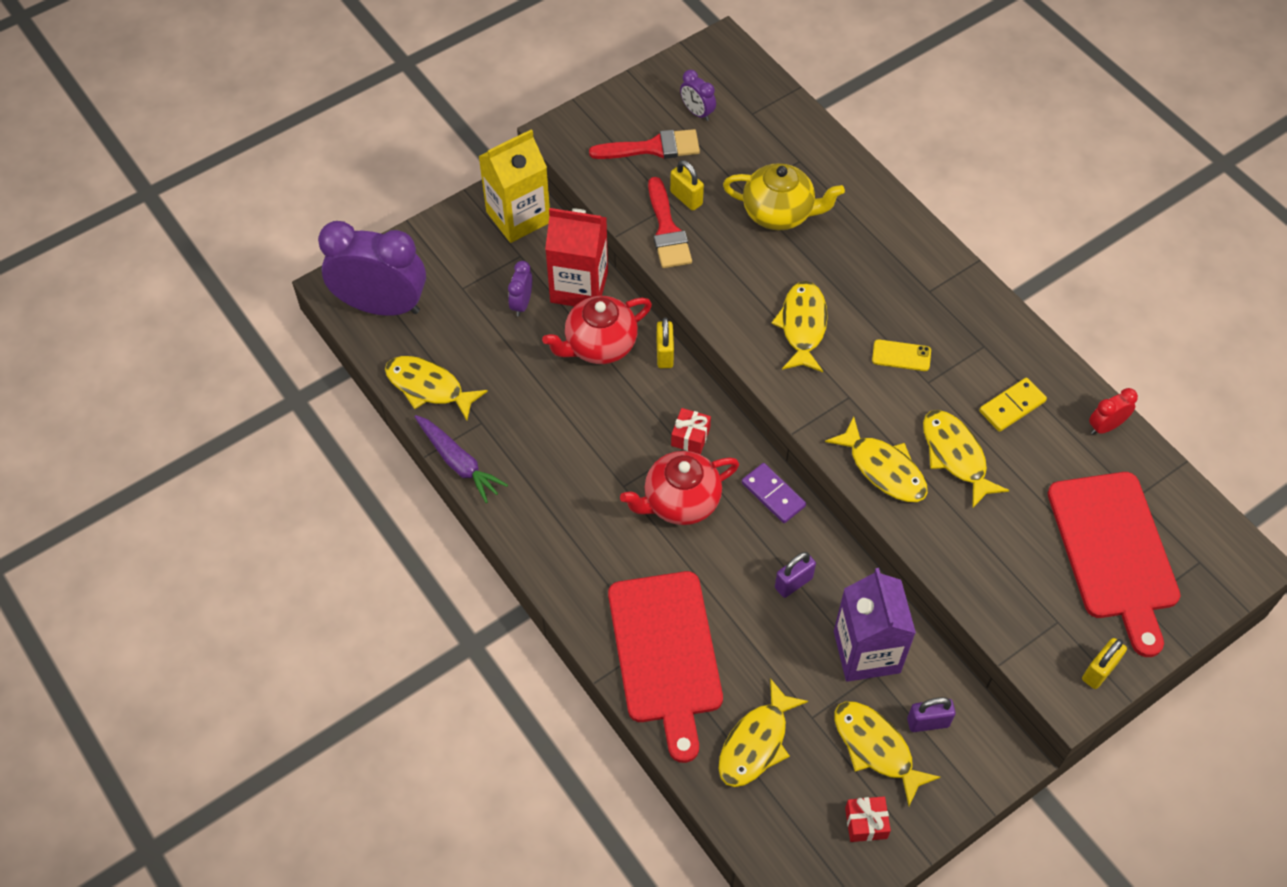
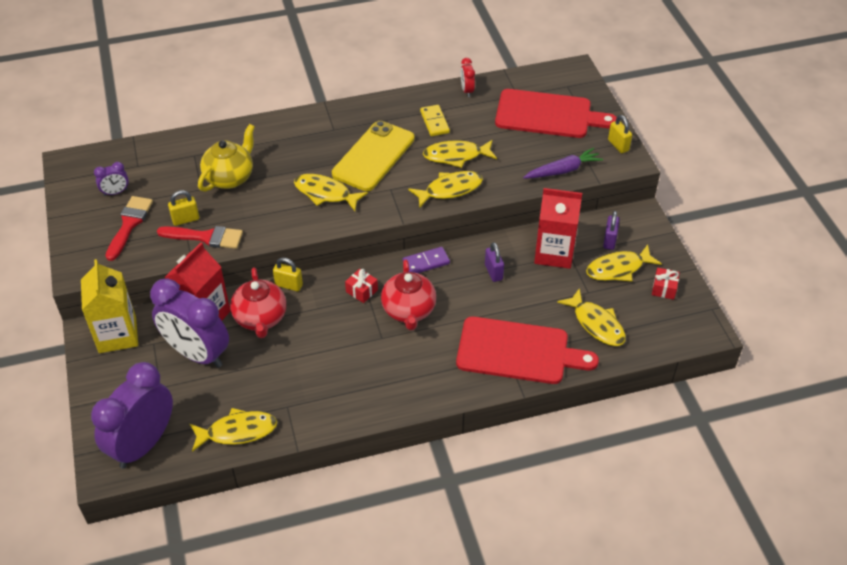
camera: 70 degrees left, 10 degrees down
(429, 387) = (237, 431): yellow fish -> yellow fish turned 150 degrees counterclockwise
(458, 462) = (314, 429): purple carrot -> purple carrot (563, 170)
(521, 303) = (197, 354): purple clock -> purple clock, size x2.34
(866, 652) = (554, 253): purple carton -> red carton
(901, 355) = (373, 156): yellow phone -> yellow phone, size x2.43

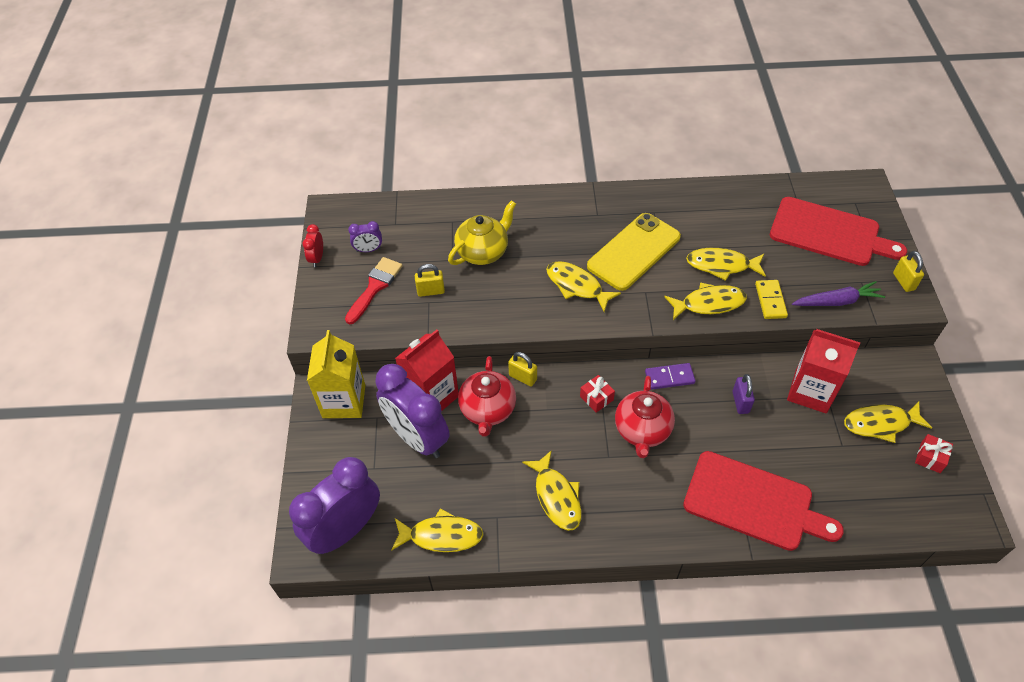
camera: 15 degrees right, 5 degrees up
(205, 237) = (447, 314): red brush -> none
(434, 122) = (704, 223): yellow domino -> yellow domino (770, 301)
(467, 90) = (744, 192): red clock -> red clock (317, 258)
(596, 324) = (846, 486): yellow fish -> yellow fish (556, 497)
(609, 241) = (875, 388): purple padlock -> none

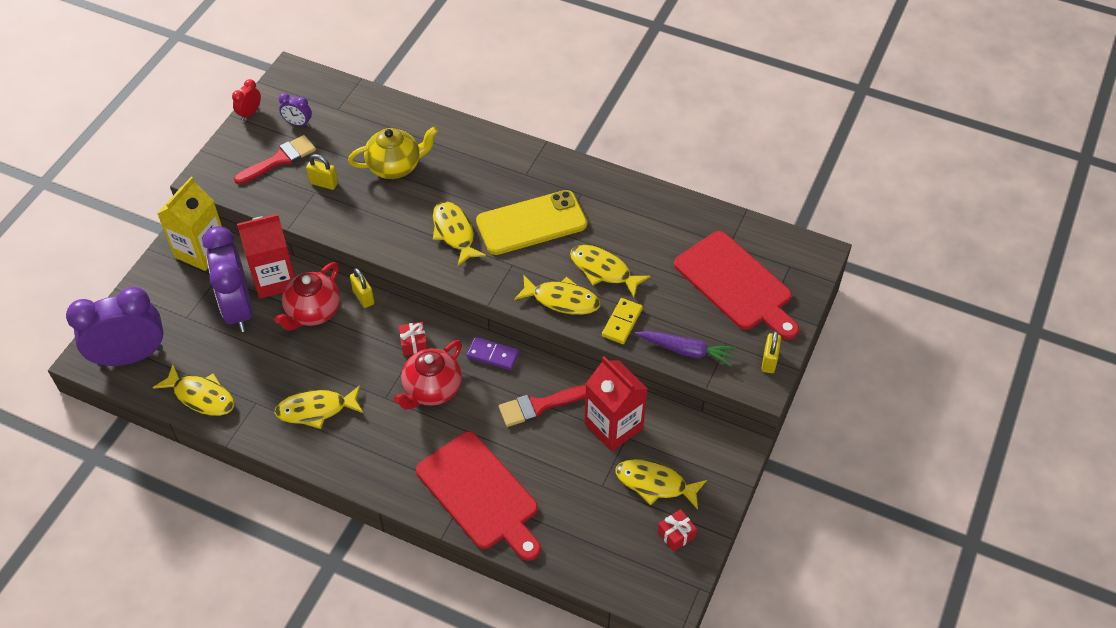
camera: 25 degrees right, 0 degrees up
(556, 497) = (316, 410): yellow fish -> yellow fish turned 75 degrees clockwise
(740, 402) = (540, 405): purple padlock -> red brush

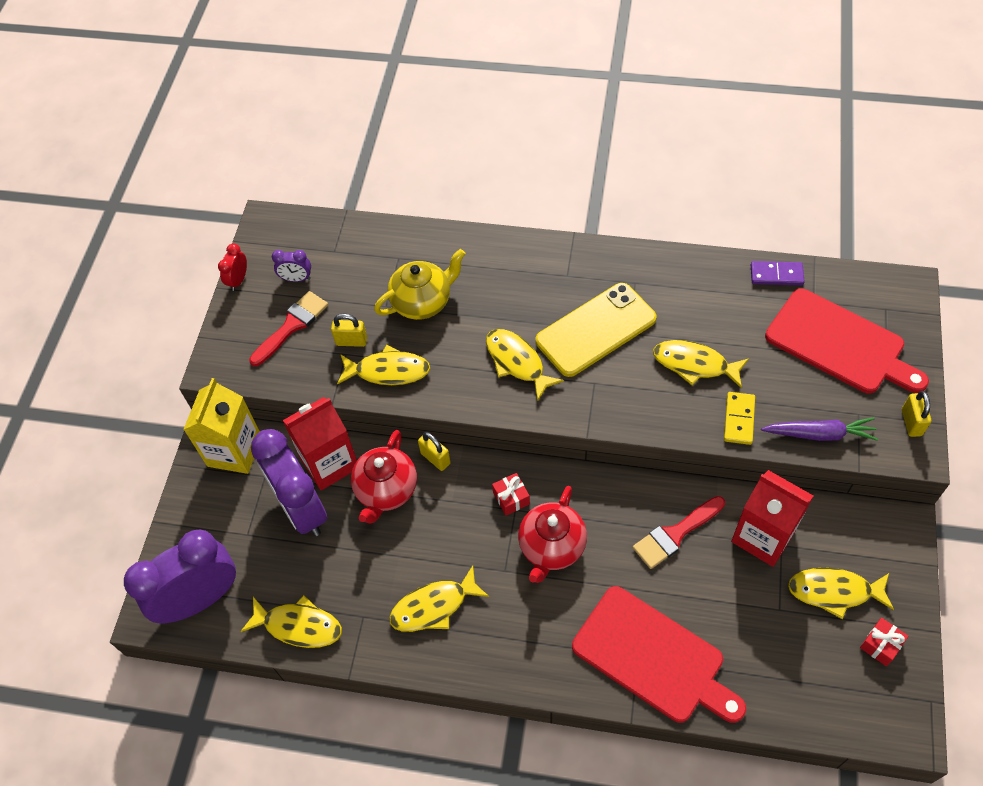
camera: 10 degrees left, 5 degrees up
(493, 355) = (602, 488): purple domino -> purple domino (776, 275)
(562, 300) = (664, 410): yellow fish -> yellow fish (388, 371)

